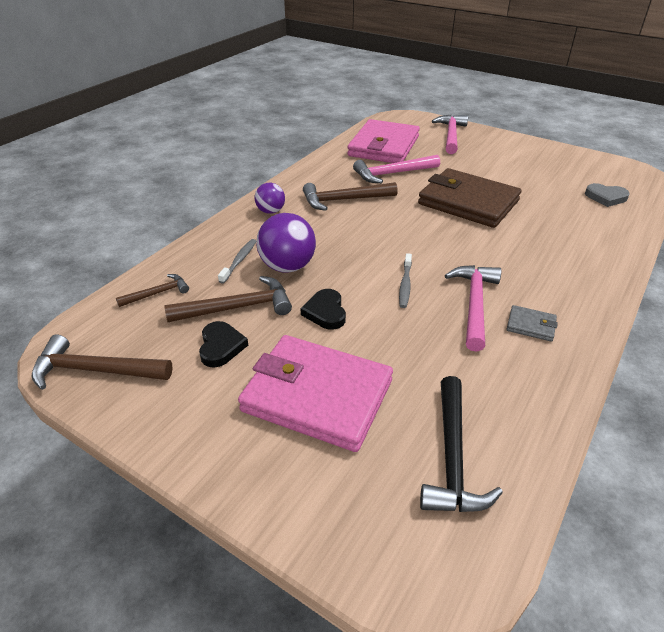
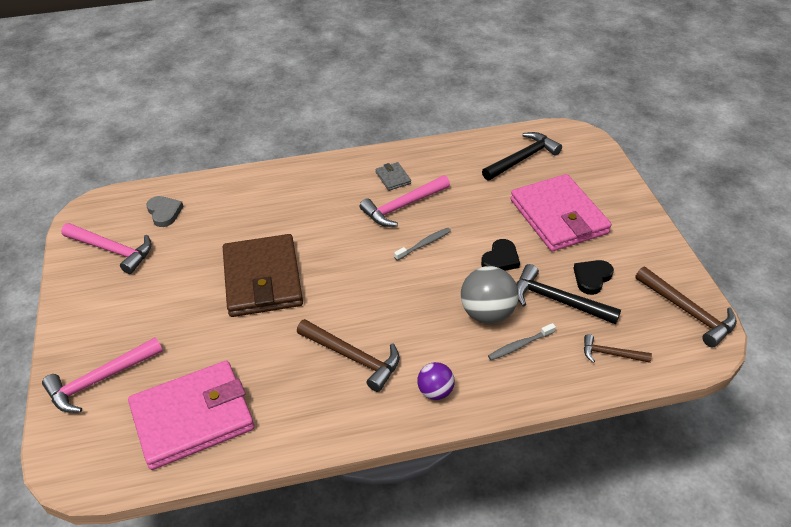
camera: 135 degrees left, 5 degrees up
(237, 307) = (558, 301): brown hammer -> black hammer
(287, 266) = (487, 313): purple ball -> grey ball
(392, 174) = (258, 362): pink hammer -> pink hammer (112, 250)

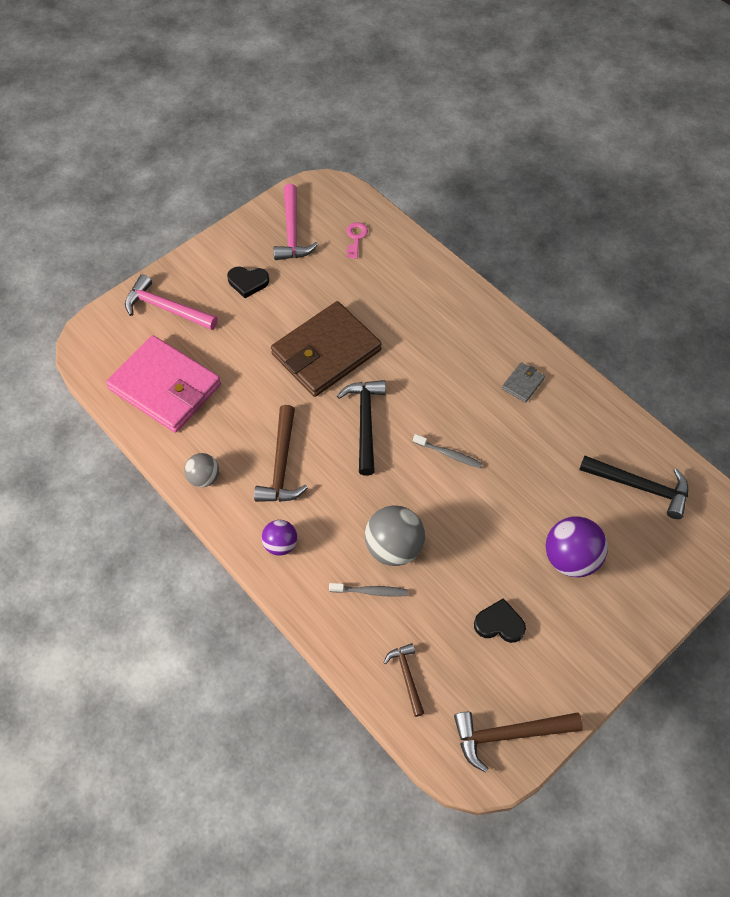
camera: 60 degrees right, 15 degrees up
(164, 212) = (356, 238): grey heart -> pink key
(323, 425) = (204, 478): none -> grey ball
(403, 206) = (488, 412): pink hammer -> none
(500, 259) = (472, 529): black heart -> black heart (248, 282)
(520, 345) = (371, 591): grey toothbrush -> grey toothbrush turned 150 degrees clockwise
(558, 216) = (570, 558): pink wallet -> purple ball
(558, 301) = (448, 603): black hammer -> black hammer (365, 422)
(688, 311) = (509, 734): brown hammer -> brown hammer turned 60 degrees clockwise

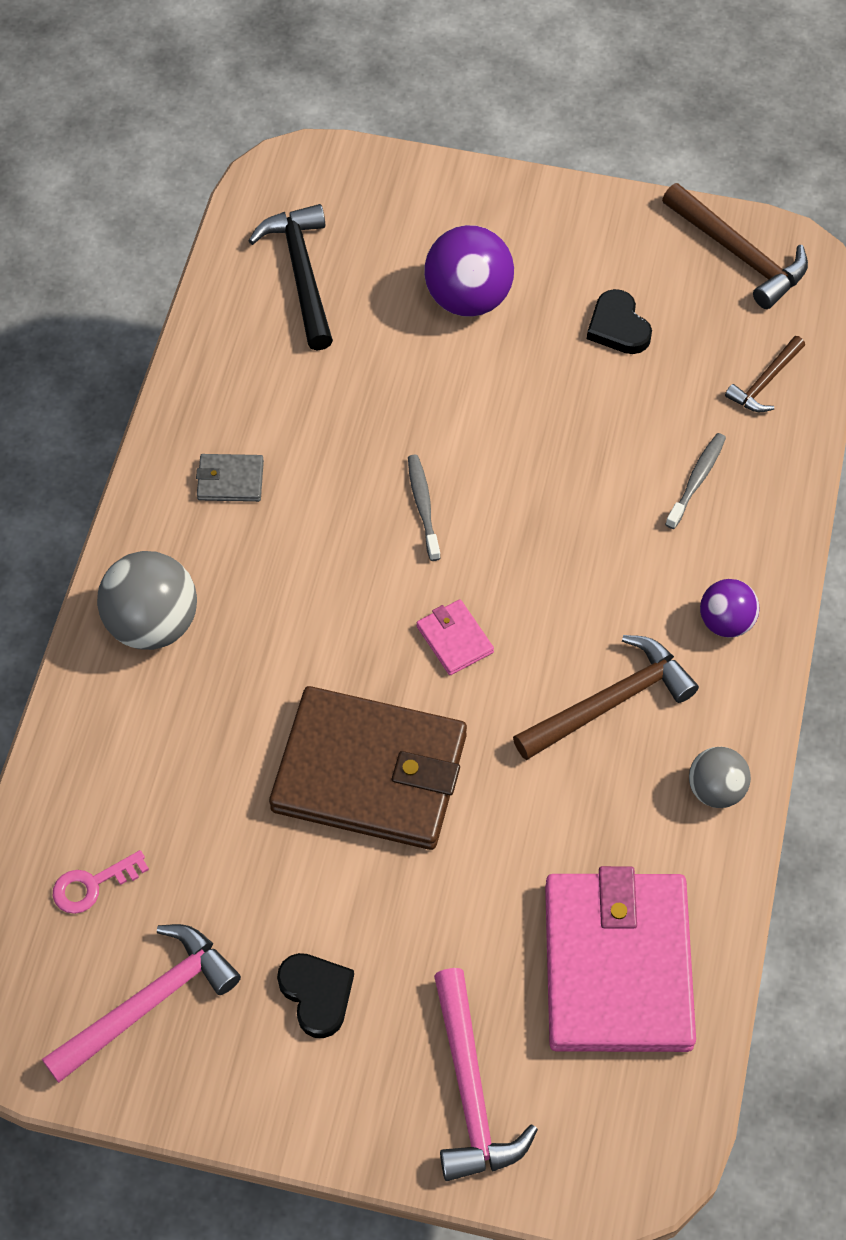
camera: 125 degrees left, 0 degrees up
(365, 422) = (455, 639): black hammer -> pink wallet
(371, 591) = (696, 480): grey toothbrush -> grey toothbrush turned 60 degrees clockwise
(394, 547) = (615, 490): grey ball -> grey ball (152, 624)

